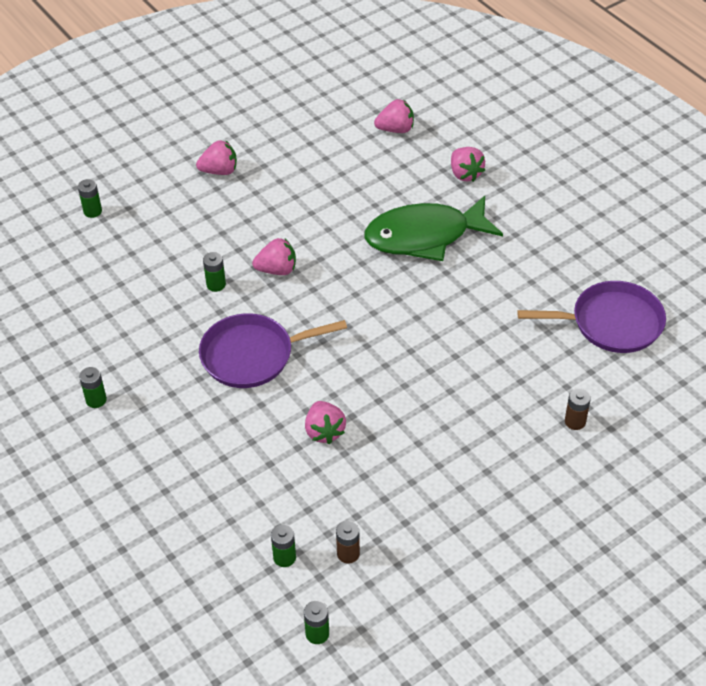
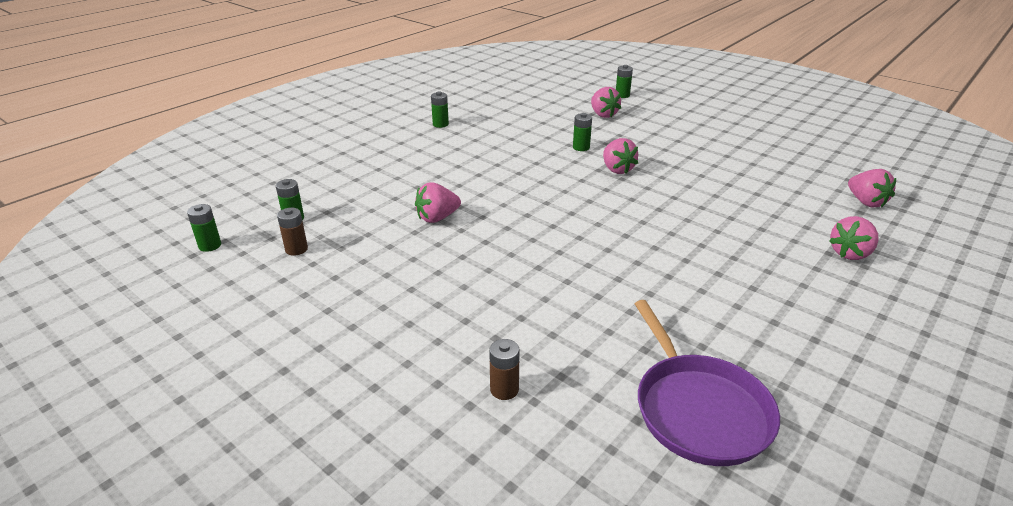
camera: 75 degrees right, 15 degrees down
(219, 171) = (711, 130): pink strawberry -> pink strawberry (603, 115)
(252, 355) = (511, 173): purple pan -> none
(425, 236) = (727, 239): green fish -> none

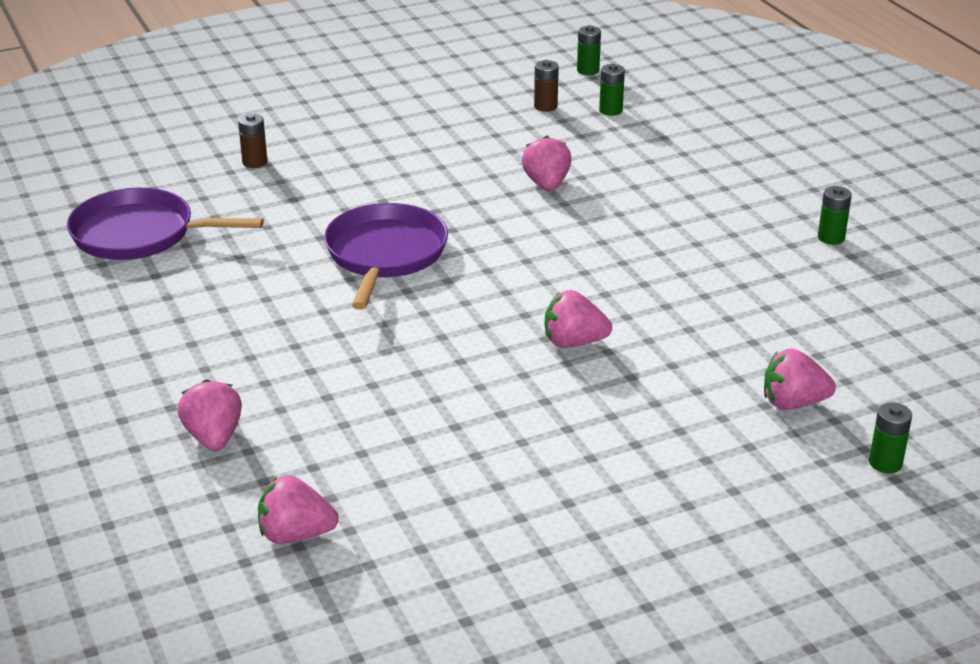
camera: 115 degrees right, 0 degrees up
(581, 147) = (669, 335): green battery -> none
(593, 257) = (385, 254): none -> purple pan

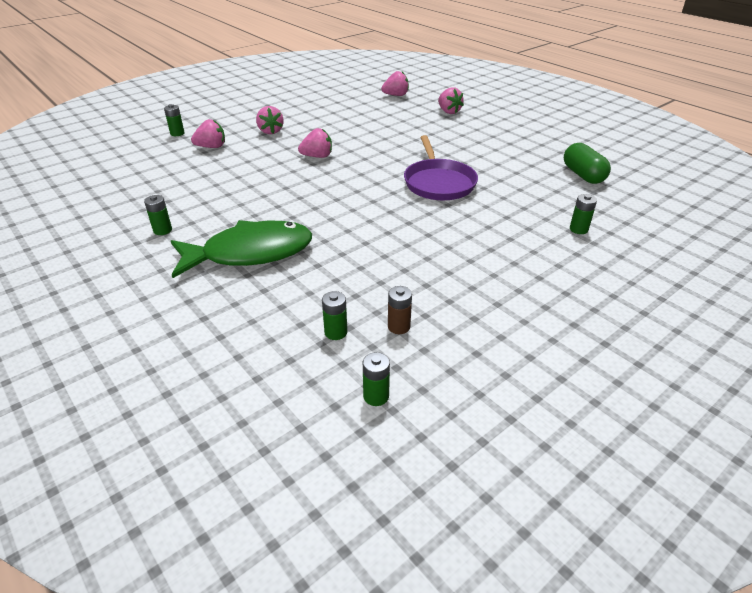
camera: 165 degrees right, 5 degrees up
(139, 234) = (583, 175): purple pan -> green capsule
(254, 162) = (578, 229): brown battery -> green battery
(546, 184) = (365, 242): pink strawberry -> pink strawberry (270, 131)
(701, 192) = (250, 253): none -> green fish

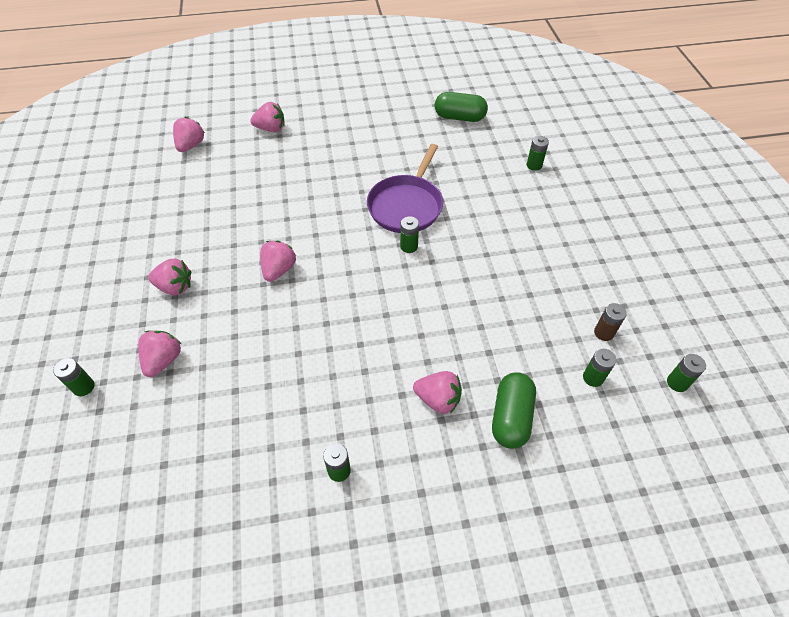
camera: 60 degrees left, 15 degrees up
(250, 253) = (438, 399): green fish -> pink strawberry
(256, 294) = (511, 417): none -> green capsule
(395, 196) = (409, 246): none -> green battery
(438, 183) = (406, 206): purple pan -> purple pan turned 90 degrees clockwise

